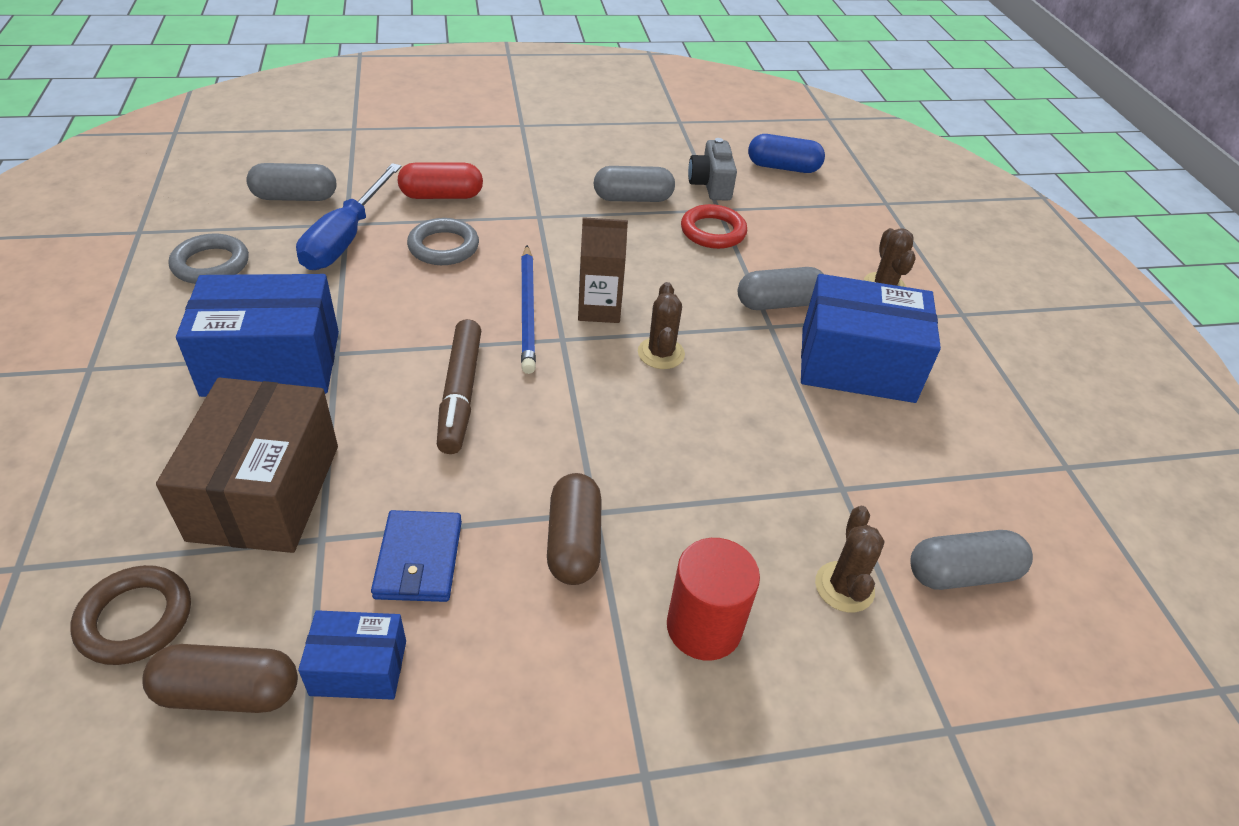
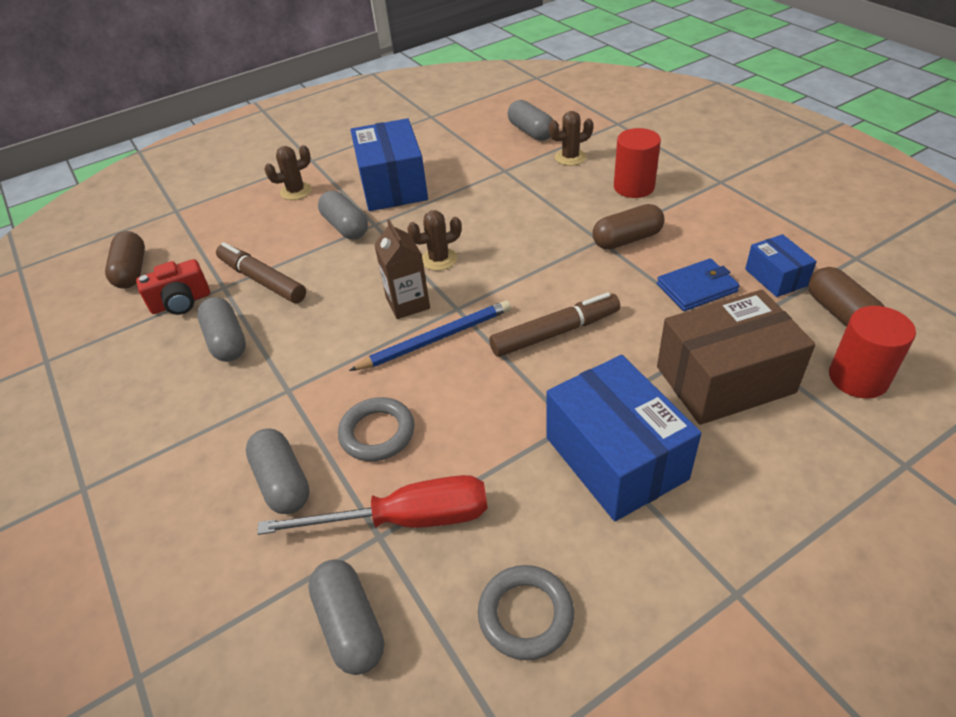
camera: 105 degrees left, 0 degrees up
(135, 619) = (858, 378): brown ring -> red cylinder
(346, 238) = (405, 519): blue screwdriver -> red screwdriver
(441, 196) = (282, 482): red capsule -> grey capsule
(711, 185) = (181, 302): grey camera -> red camera
(713, 231) = (262, 280): red ring -> brown marker
(783, 167) = (132, 271): blue capsule -> brown capsule

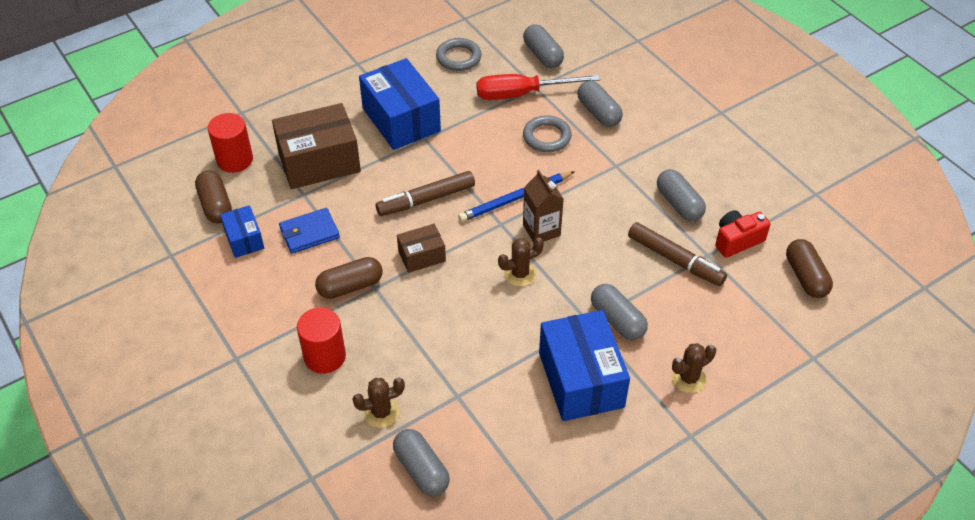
camera: 175 degrees right, 5 degrees up
(551, 270) = (422, 256): none -> brown box

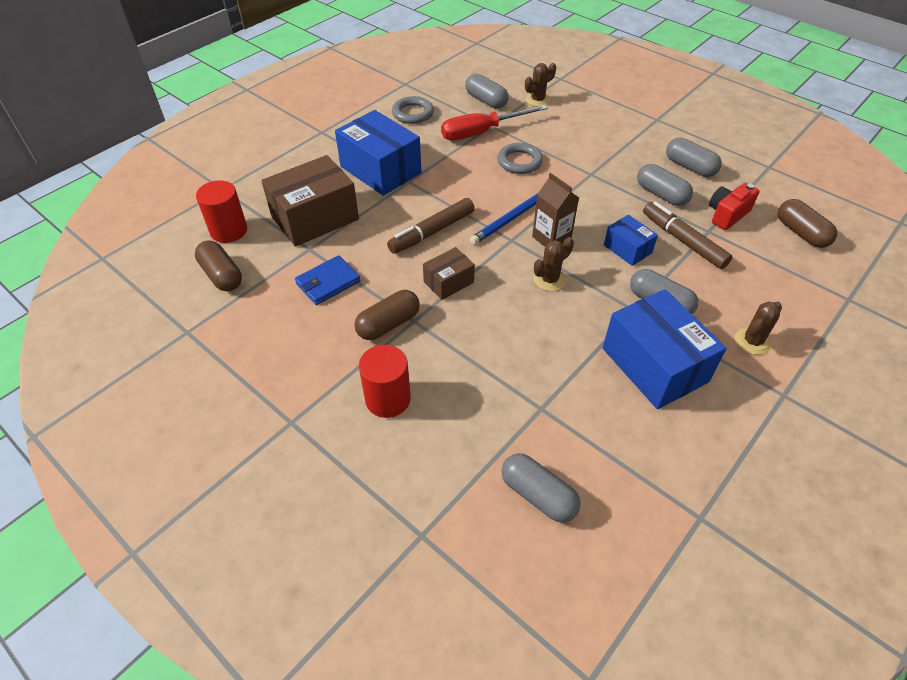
camera: 15 degrees left, 0 degrees up
(244, 239) = (262, 301): blue box -> blue box (627, 249)
(381, 412) = (470, 443): brown cactus -> brown cactus (537, 100)
(598, 112) = (555, 136): grey capsule -> grey capsule (689, 167)
(675, 260) = (683, 240): brown marker -> brown marker turned 150 degrees counterclockwise

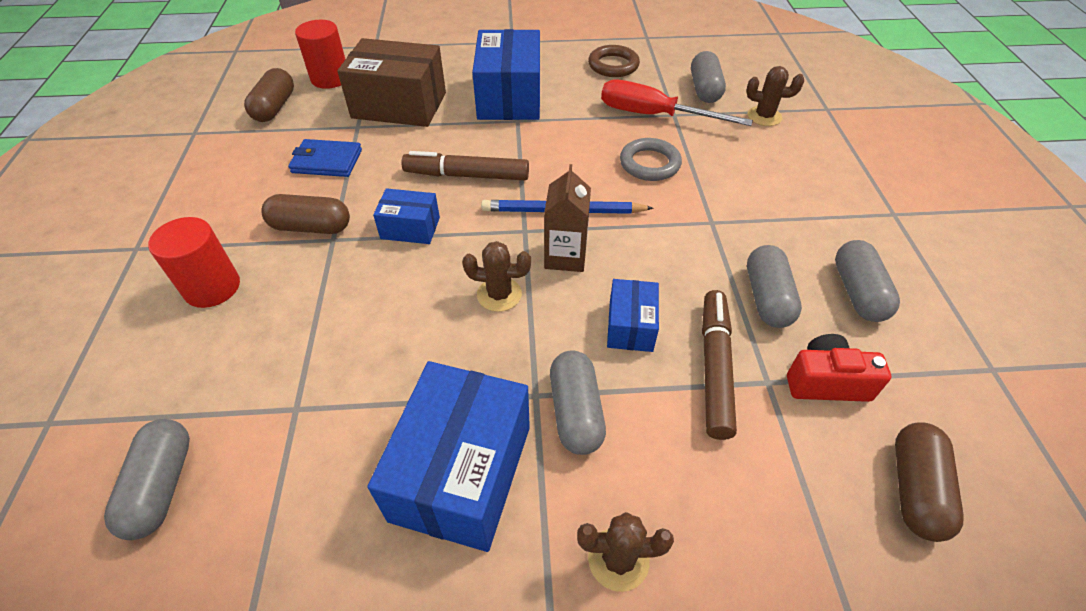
camera: 45 degrees right, 0 degrees up
(413, 113) = (613, 65): grey ring -> brown ring
(448, 282) = (410, 228): brown box -> blue box

